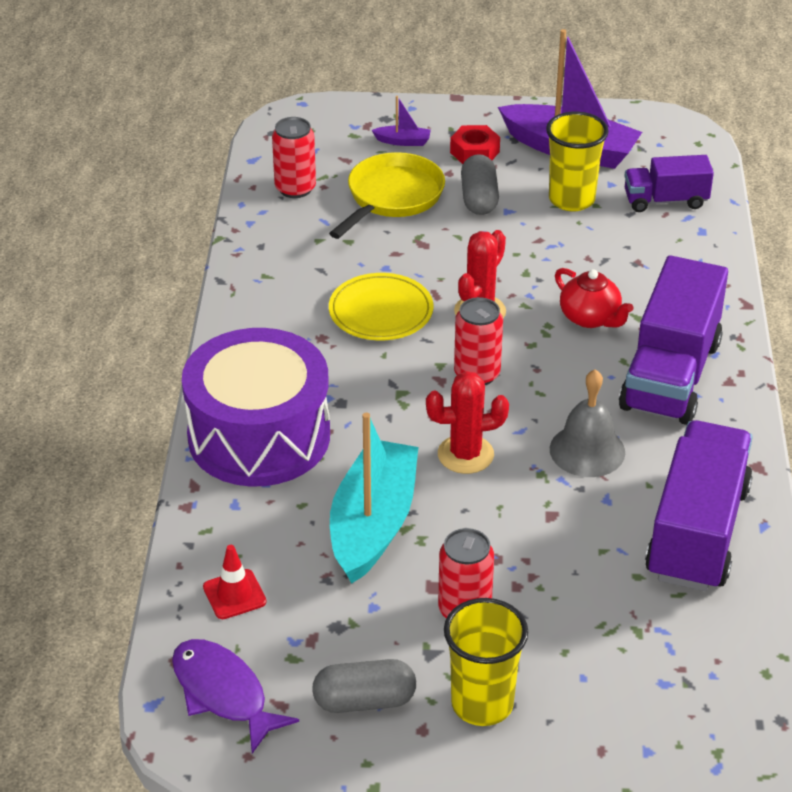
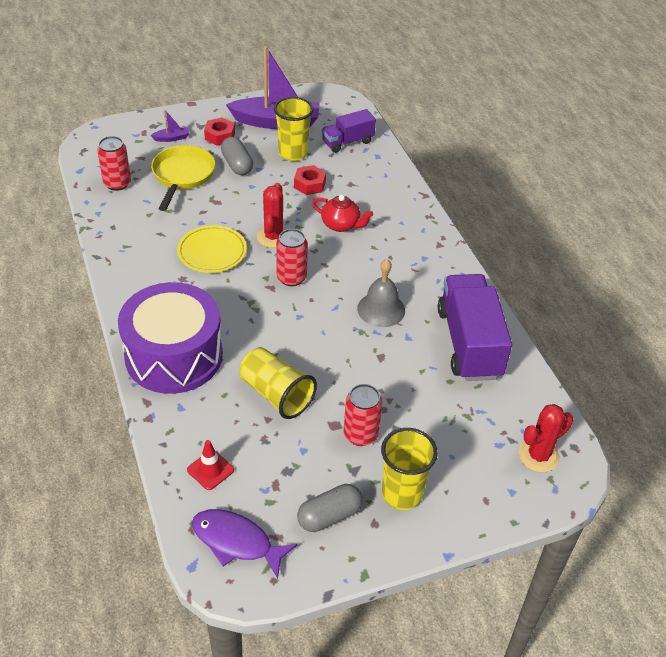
camera: 25 degrees left, 5 degrees up
(373, 524) = (276, 394): turquoise boat -> yellow cup
(465, 454) = (310, 332): red cactus -> red cactus (538, 456)
(573, 250) = (309, 184): none -> red nut
(670, 375) = (404, 249): purple truck -> none

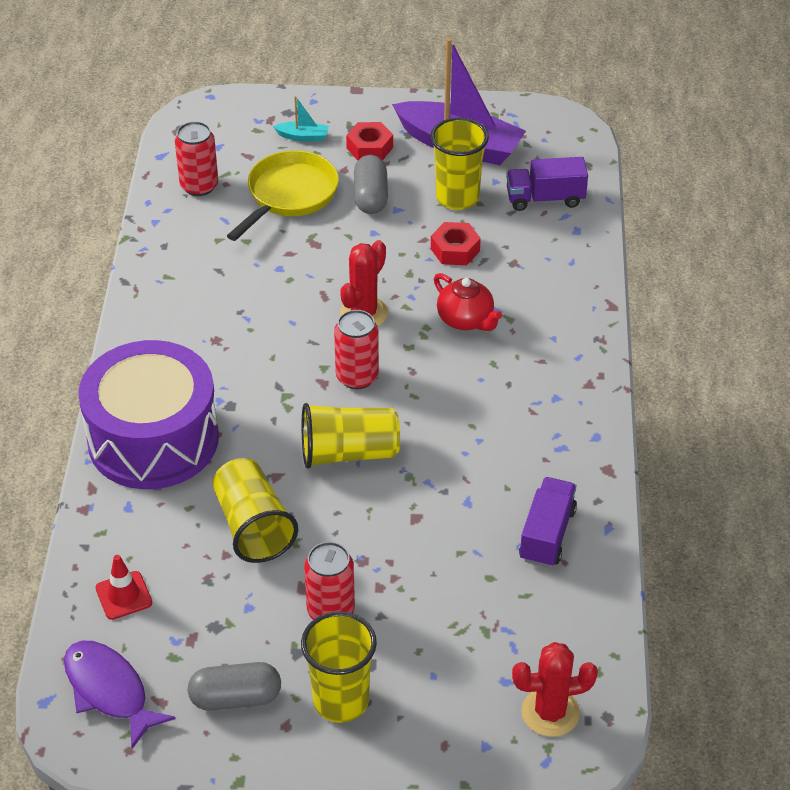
camera: 25 degrees right, 0 degrees up
(172, 138) = (303, 136): purple boat -> turquoise boat
(212, 252) = (272, 313): yellow plate -> none
(313, 327) = (348, 453): none -> yellow cup
(381, 309) = (453, 453): grey bell -> none
(469, 343) = (547, 535): purple truck -> purple truck, size x0.56

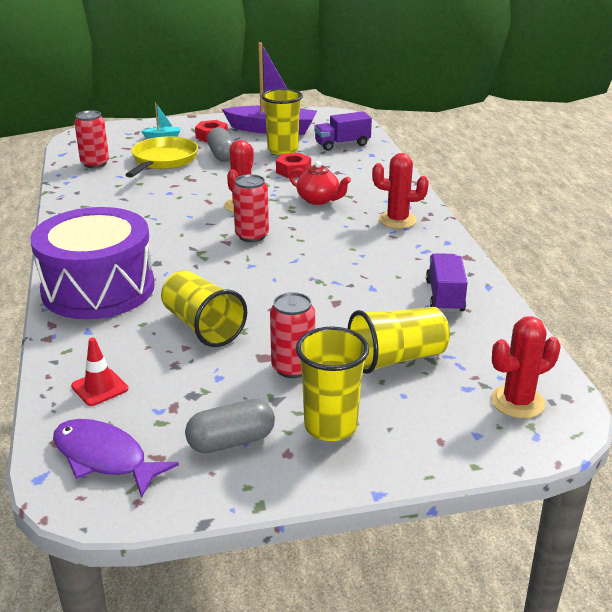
camera: 15 degrees left, 15 degrees down
(348, 453) = (264, 275): yellow cup -> yellow cup (396, 358)
(551, 381) = (397, 220): none -> red cactus

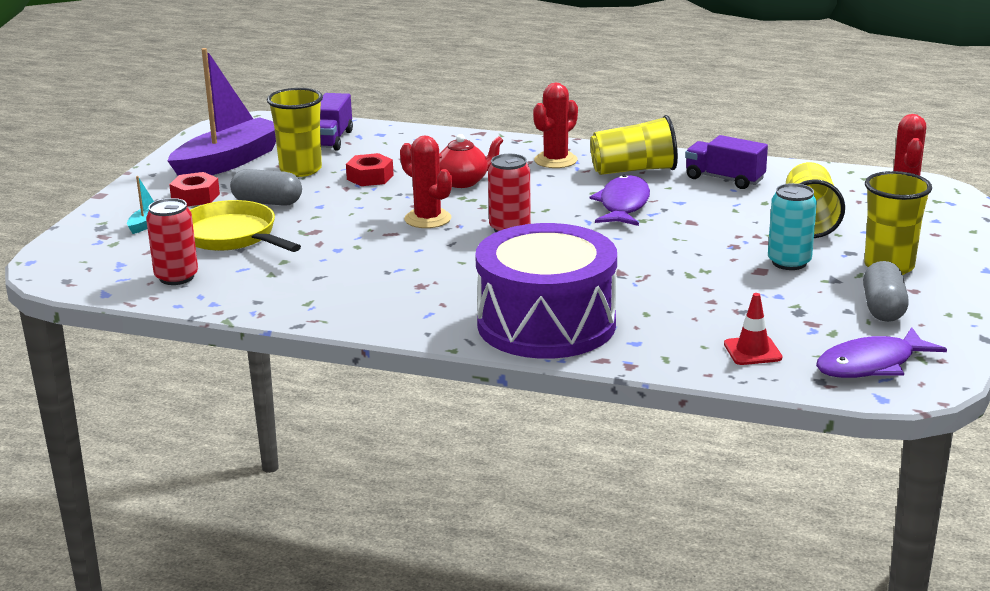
camera: 60 degrees left, 5 degrees down
(202, 326) = (680, 286): yellow cup -> yellow cup (634, 170)
(293, 368) = (789, 262): red can -> turquoise can
(340, 266) = (623, 205): none -> purple fish

